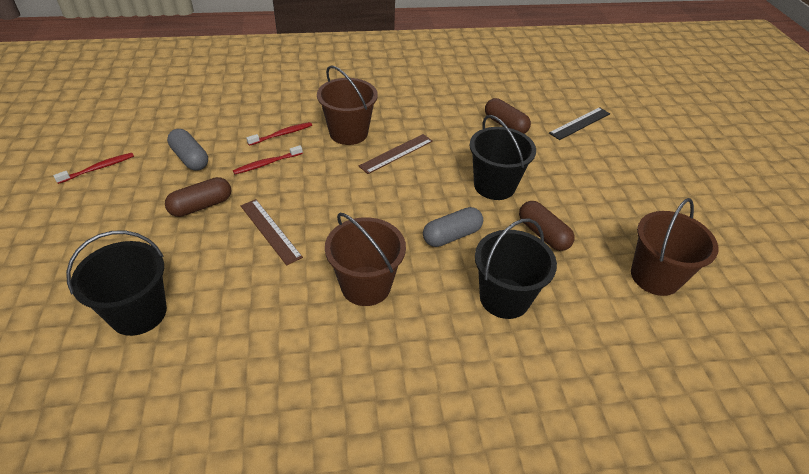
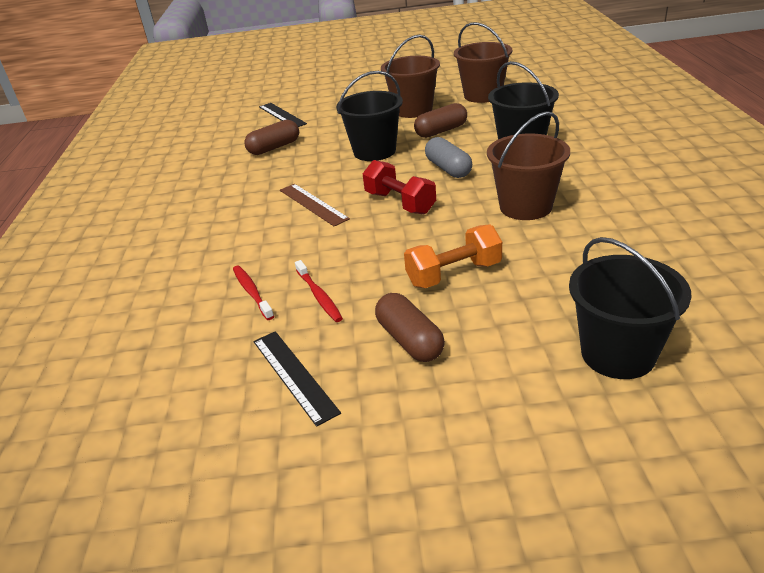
camera: 80 degrees left, 10 degrees down
(98, 168) = (305, 494): red toothbrush -> none
(190, 158) = (294, 375): grey capsule -> black ruler
(270, 231) = (454, 274): brown ruler -> orange dumbbell
(348, 133) = (263, 239): brown bucket -> brown bucket (413, 110)
(389, 202) = (400, 203): none -> red dumbbell

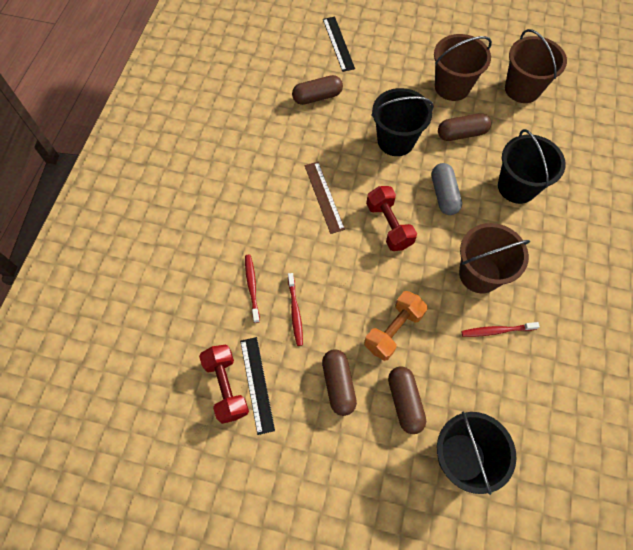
camera: 15 degrees right, 30 degrees up
(249, 392) = (226, 387): none -> red dumbbell
(454, 274) = (393, 330): orange dumbbell -> orange dumbbell turned 45 degrees counterclockwise
(507, 328) = (405, 402): none -> brown capsule
(576, 239) = (496, 331): none -> red toothbrush

